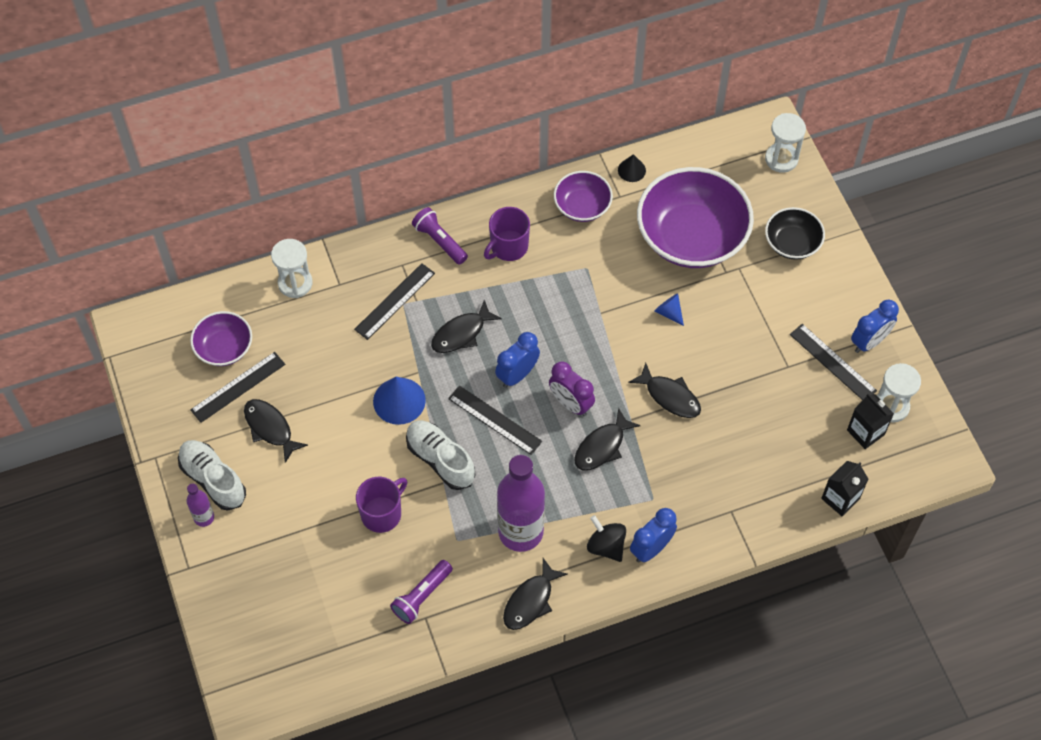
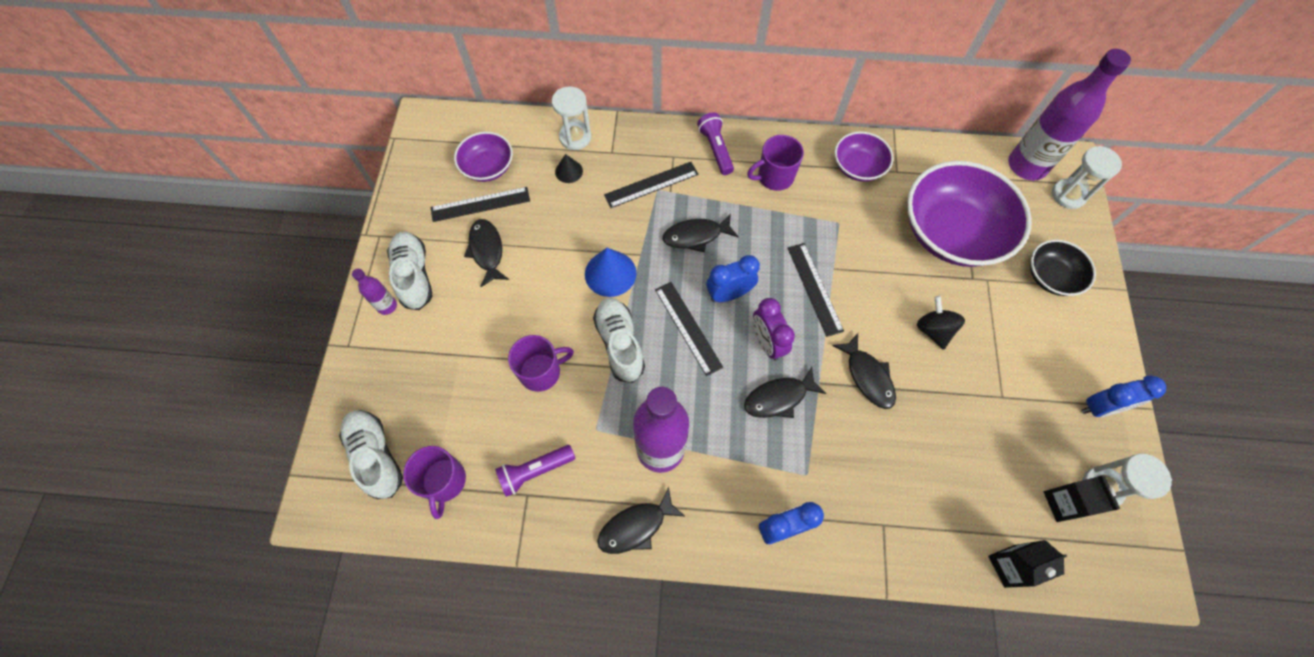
camera: 25 degrees right, 5 degrees up
(273, 645) = (376, 456): none -> white shoe
(347, 639) = (444, 481): none -> purple mug
(606, 546) = (737, 503): black spinning top -> black spinning top (933, 330)
(631, 170) = (917, 153): black cone -> black cone (569, 171)
(669, 312) = (900, 294): blue cone -> none
(735, 144) = (1026, 166): none -> purple bottle
(832, 362) = (1052, 412): black ruler -> black ruler (814, 288)

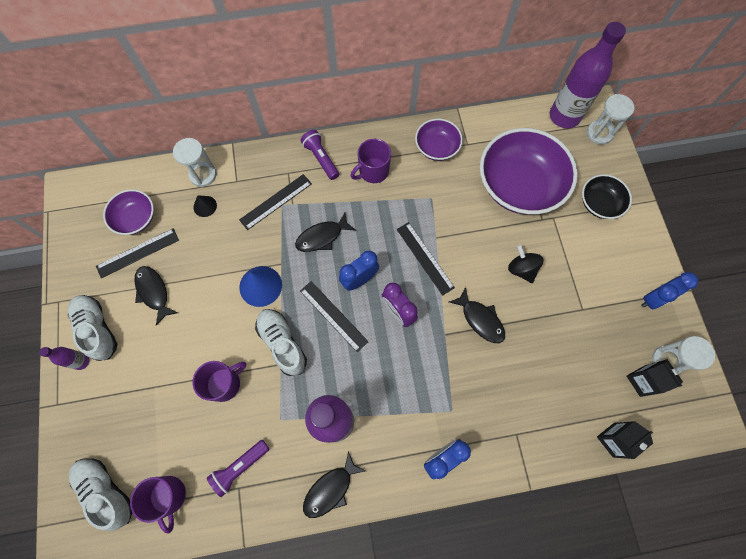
camera: 15 degrees left, 5 degrees up
(778, 398) = (417, 355): black fish -> none

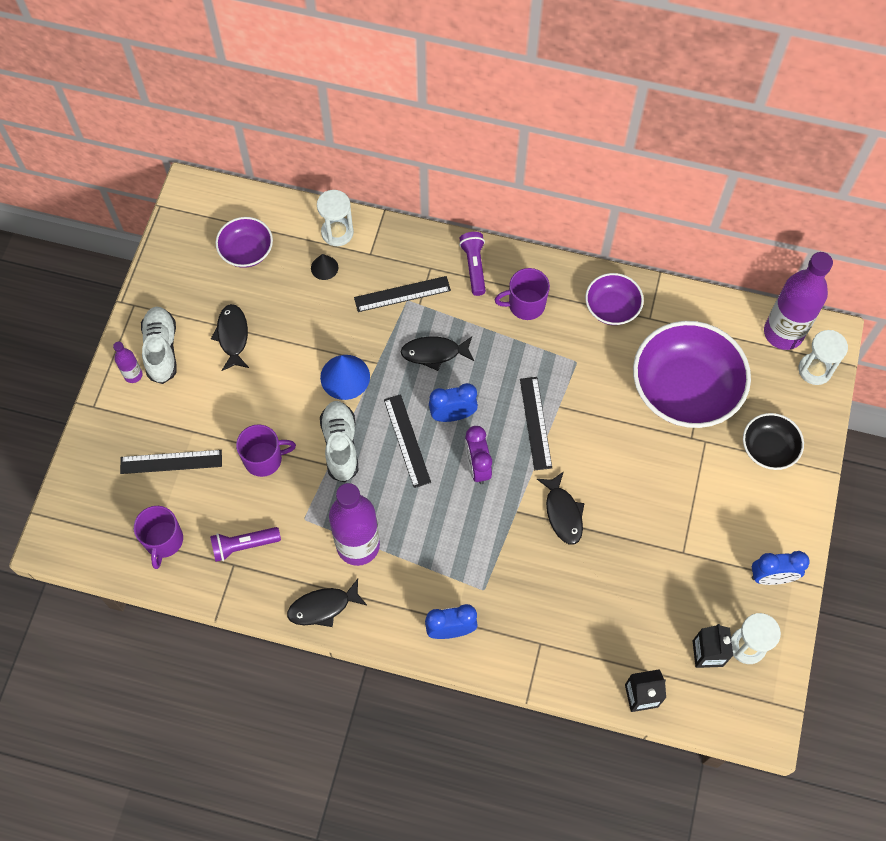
camera: 25 degrees right, 5 degrees down
(106, 491) = (107, 509): white shoe -> none
(138, 253) = (233, 288): black ruler -> black ruler (171, 462)
(521, 269) = (637, 481): black spinning top -> none

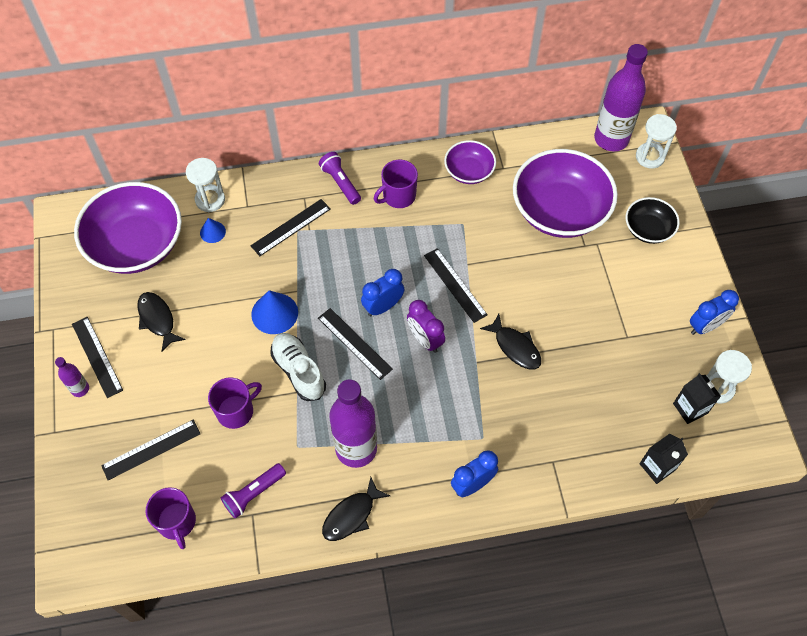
camera: 25 degrees left, 5 degrees down
(161, 349) = (97, 356): white shoe -> black ruler
(246, 251) = (136, 245): purple bowl -> purple bowl, size x1.94
(324, 267) = (212, 232): black cone -> blue cone
(434, 353) = (342, 263): black fish -> none

